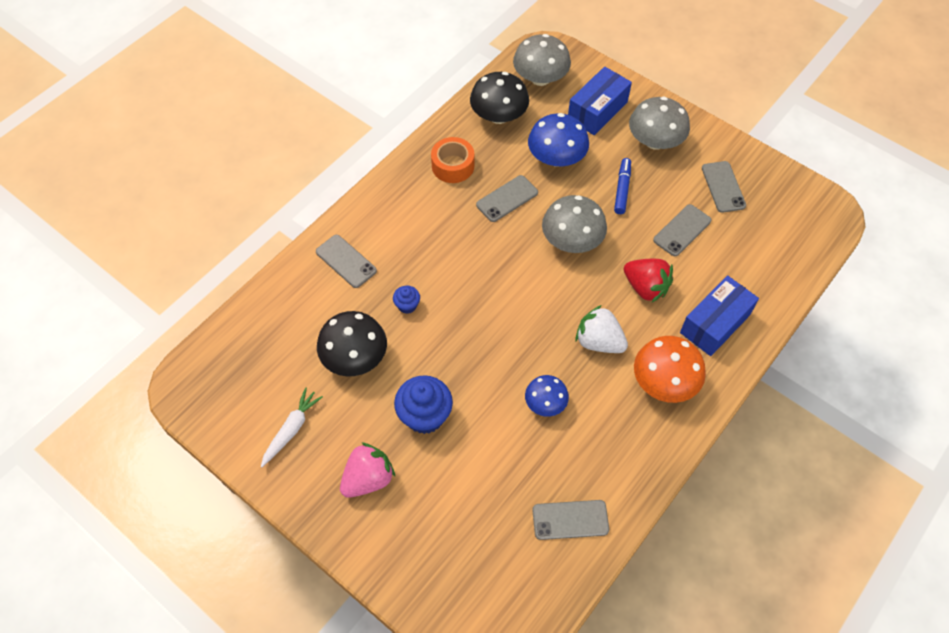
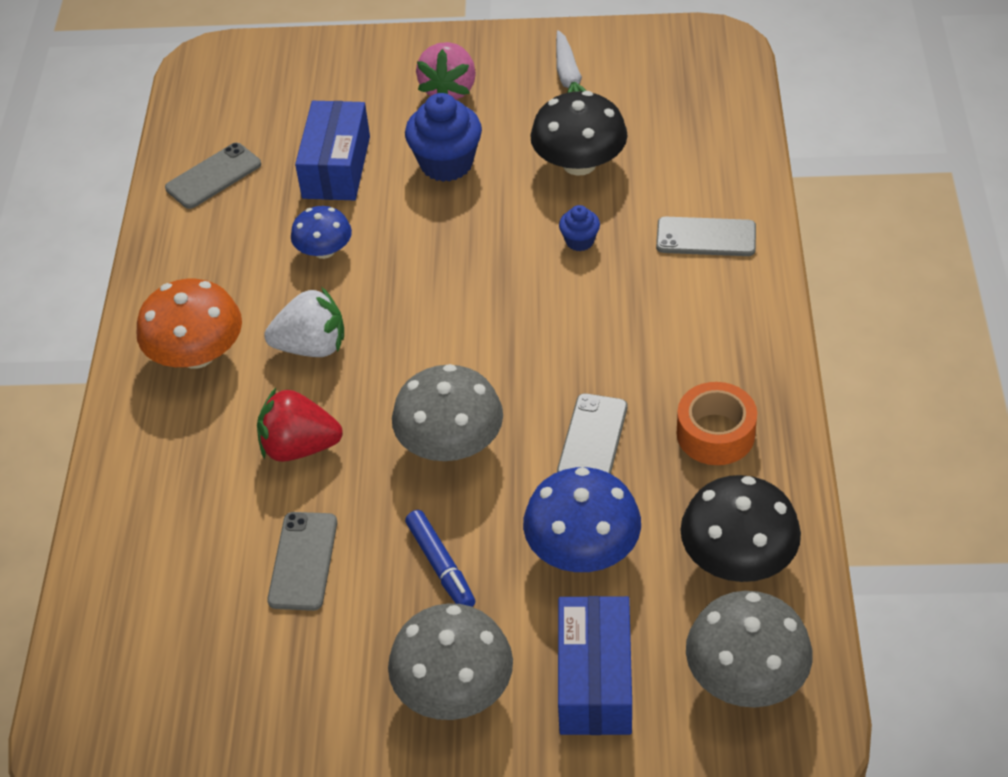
camera: 145 degrees right, 10 degrees down
(715, 323) = (173, 461): blue box -> blue box (336, 167)
(723, 187) = (285, 679): grey phone -> none

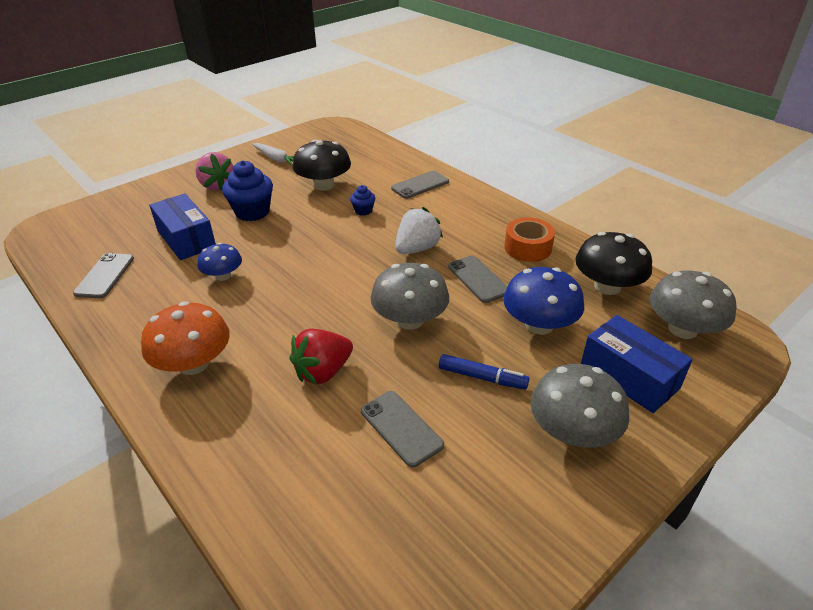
camera: 45 degrees left, 10 degrees down
(312, 346) = (270, 321): white strawberry -> white strawberry (417, 249)

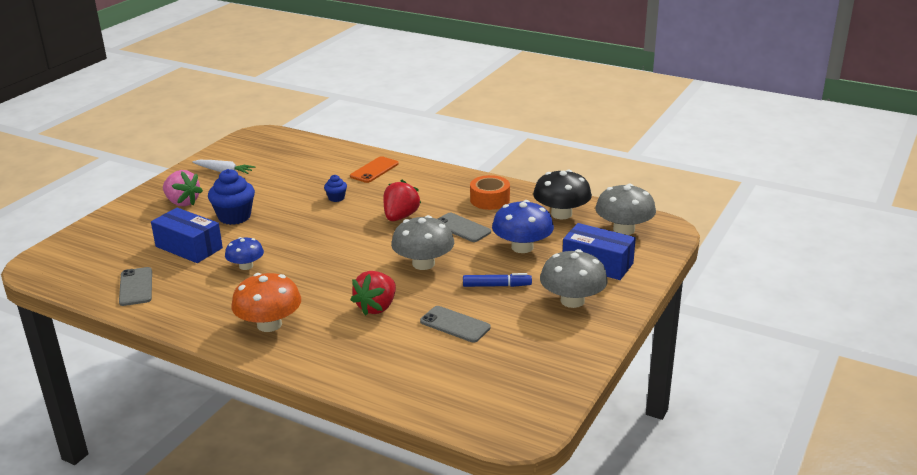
camera: 20 degrees left, 10 degrees down
(324, 185) = (286, 184): black mushroom -> none
(417, 249) = (400, 217): white strawberry -> red strawberry
(420, 185) = (374, 170): grey phone -> orange phone

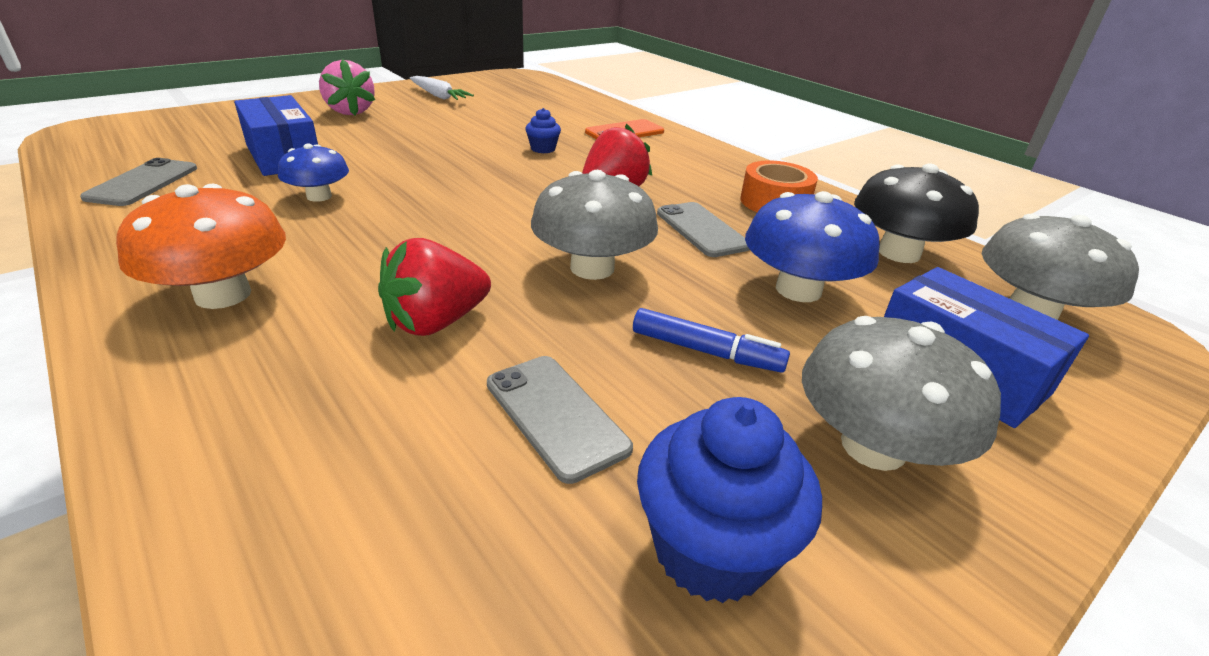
camera: 20 degrees right, 5 degrees up
(234, 217) = (388, 138): blue cupcake -> blue cupcake (712, 549)

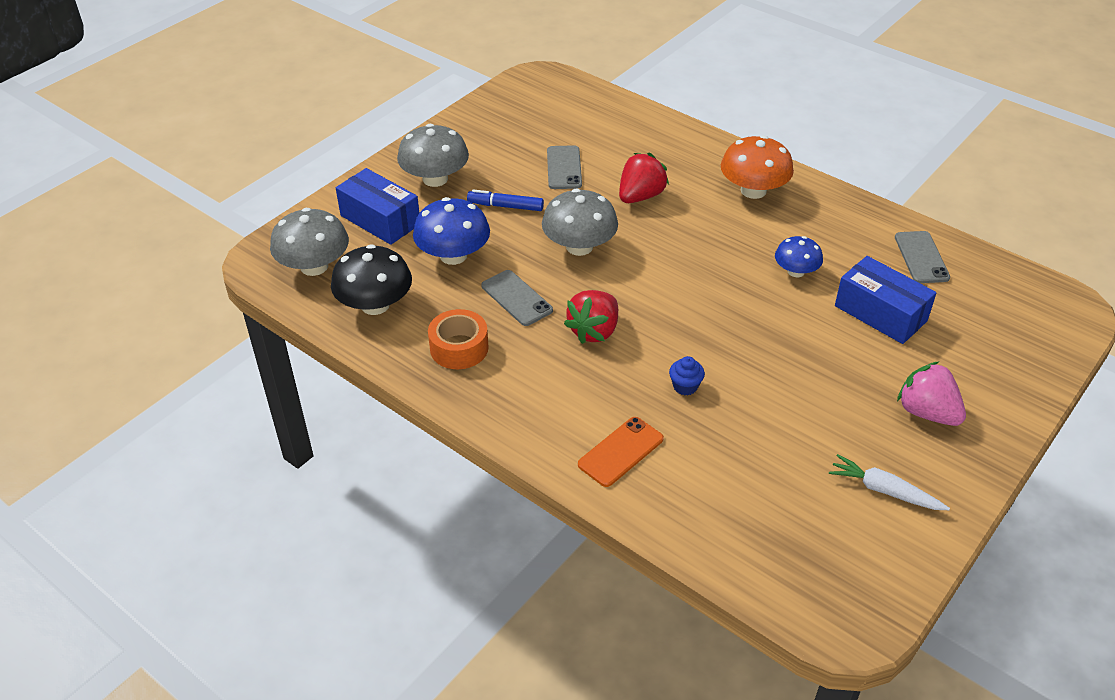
camera: 170 degrees right, 10 degrees up
(556, 415) = (564, 168): grey phone -> grey phone turned 45 degrees clockwise
(712, 549) = (498, 140): blue cupcake -> none

